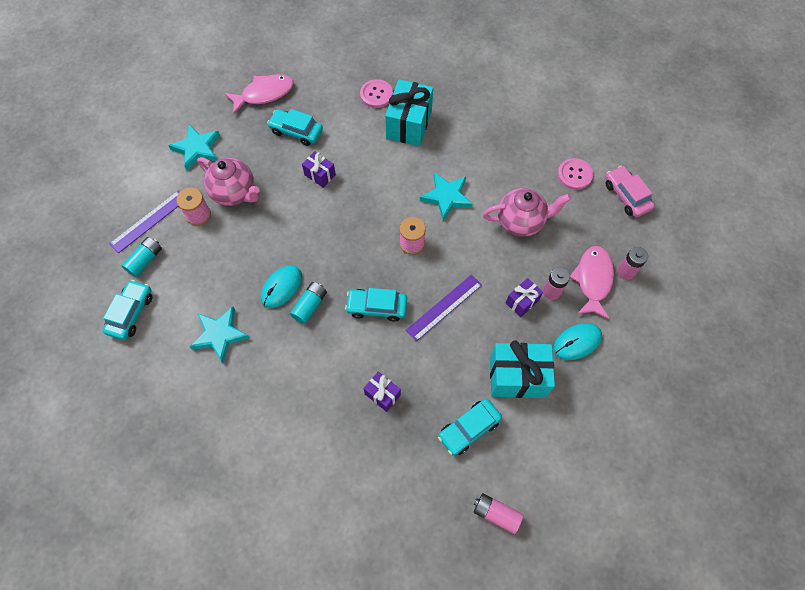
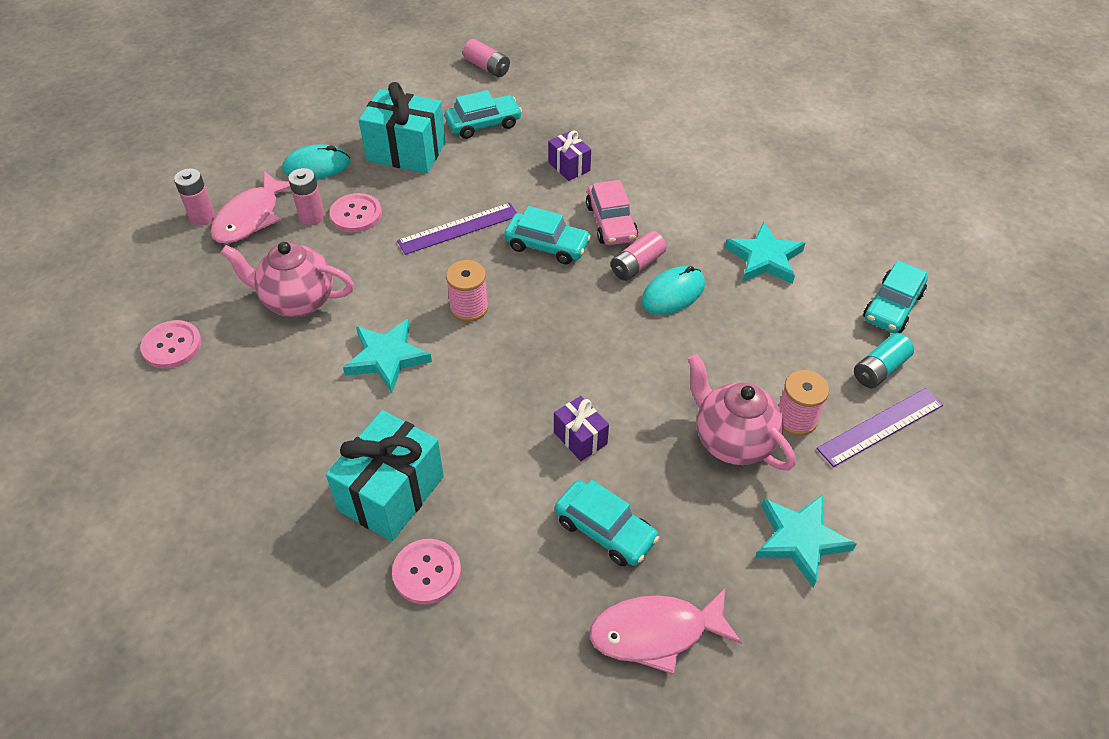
camera: 165 degrees left, 15 degrees down
(310, 306) = (637, 265): turquoise battery -> pink battery
(522, 301) = (356, 214): purple gift -> pink button
(626, 196) = (122, 301): pink car -> pink car (611, 222)

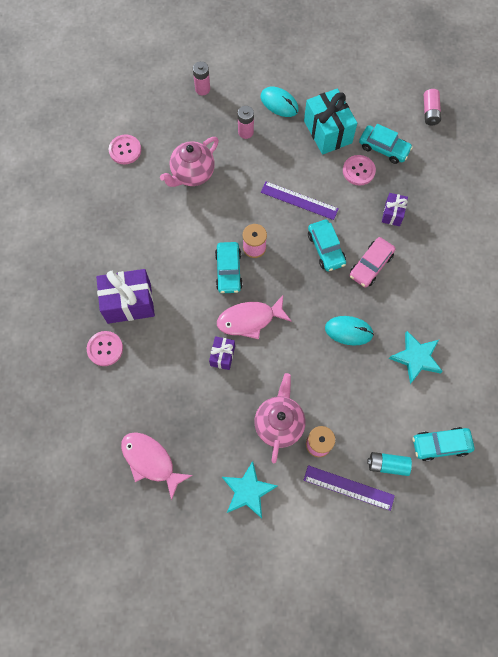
camera: 50 degrees right, 20 degrees up
(251, 217) = (221, 108): pink fish -> pink fish (250, 319)
(297, 301) = (192, 174): pink teapot -> pink teapot turned 105 degrees counterclockwise
(356, 214) = (265, 149): pink button -> pink button (358, 171)
(387, 357) = (195, 239): turquoise star -> none
(391, 493) = (129, 303): turquoise gift -> purple gift
(605, 530) = (183, 403): turquoise car -> turquoise car (228, 271)
(637, 265) = (352, 300): pink battery -> none

